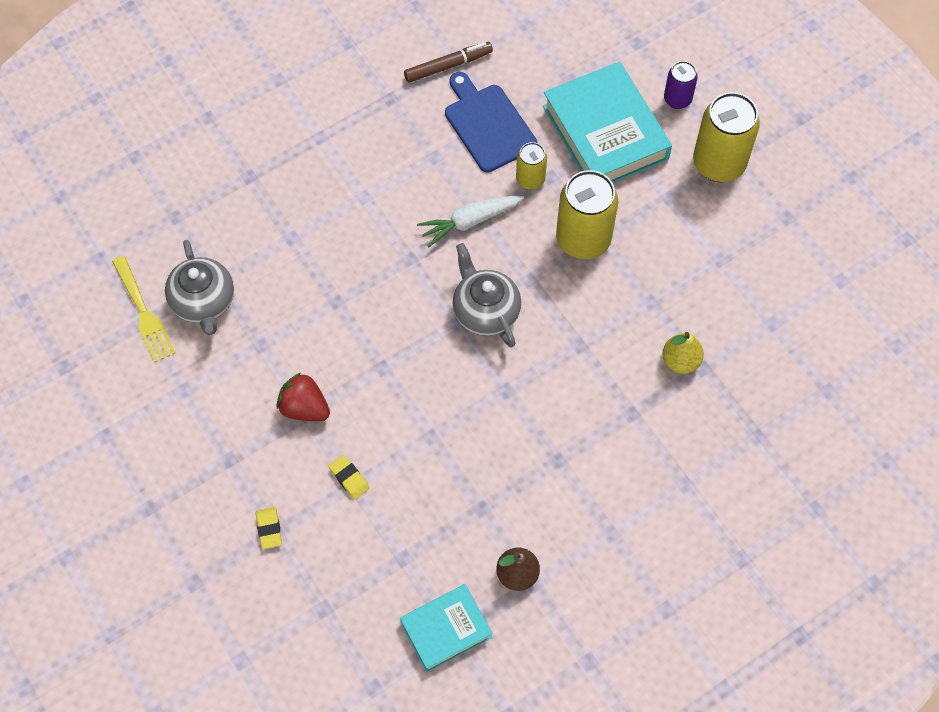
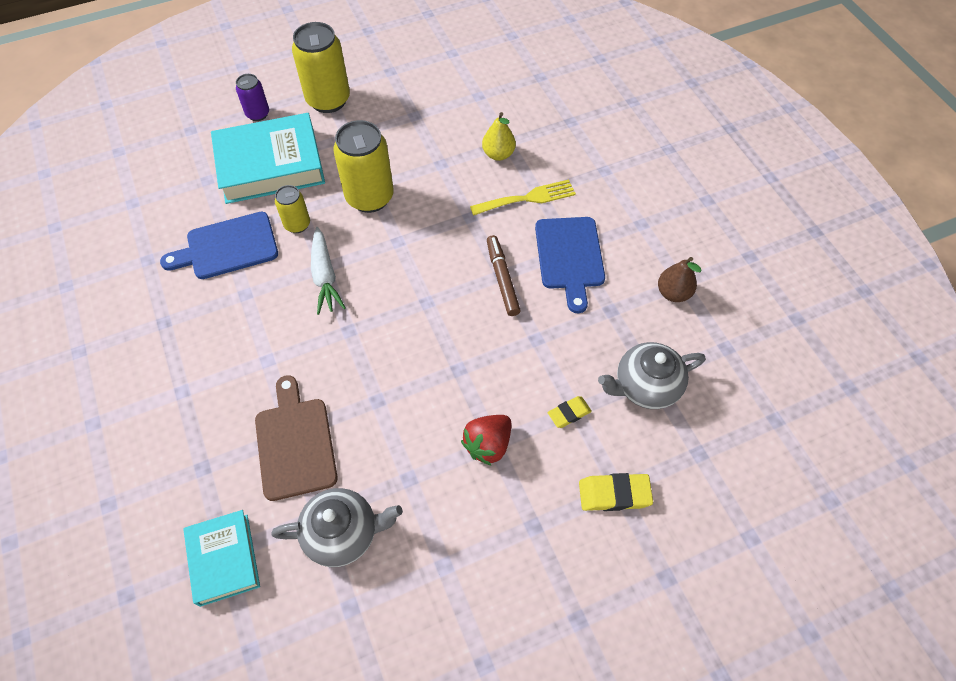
camera: 80 degrees left, 5 degrees down
(144, 313) = (339, 603): yellow fork -> yellow fork (527, 198)
(269, 529) = (614, 494): yellow eraser -> yellow eraser, size x1.54
(282, 243) = (295, 443): none -> brown cutting board
(446, 630) = (722, 353): turquoise book -> turquoise book (224, 559)
(448, 66) = (148, 268): brown marker -> brown marker (502, 279)
(485, 311) = (420, 278): grey teapot -> grey teapot (645, 386)
(544, 458) = (569, 257): none -> blue cutting board

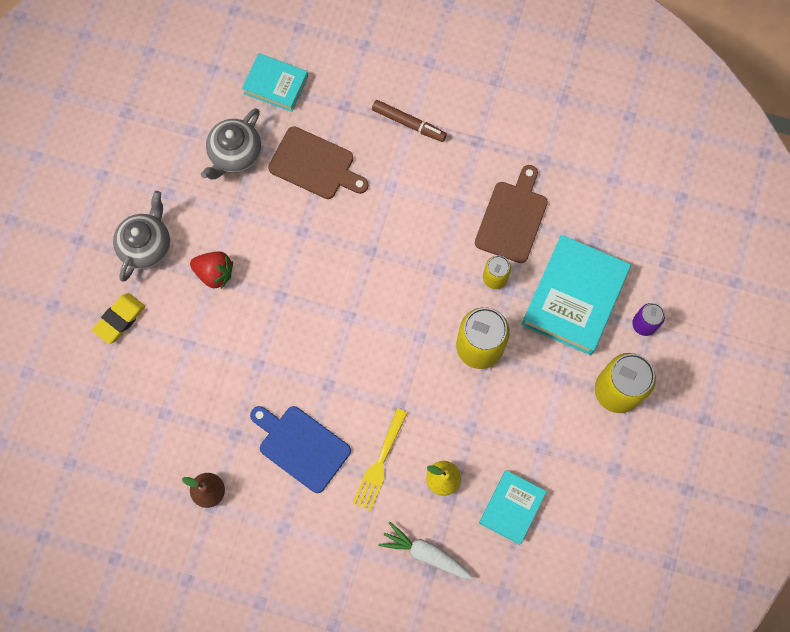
camera: 130 degrees right, 15 degrees up
(227, 247) = (512, 218): blue cutting board -> brown cutting board
(325, 277) = (429, 265): white carrot -> white carrot (425, 553)
(476, 106) = (512, 508): none -> turquoise book
(488, 445) = (214, 273): red strawberry -> red strawberry turned 120 degrees clockwise
(502, 279) = (324, 382): brown marker -> brown marker (409, 123)
(569, 413) = (190, 338): yellow eraser -> none
(645, 386) = (164, 403): grey teapot -> grey teapot (146, 245)

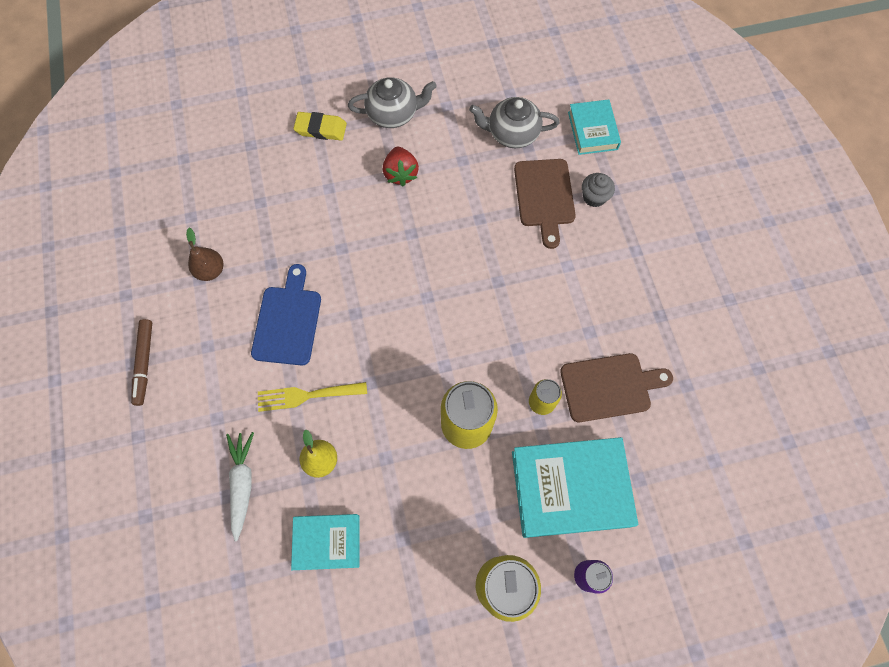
camera: 60 degrees right, 5 degrees down
(341, 125) = (594, 197): none -> grey cupcake
(409, 123) = (635, 249): brown marker -> brown marker (144, 363)

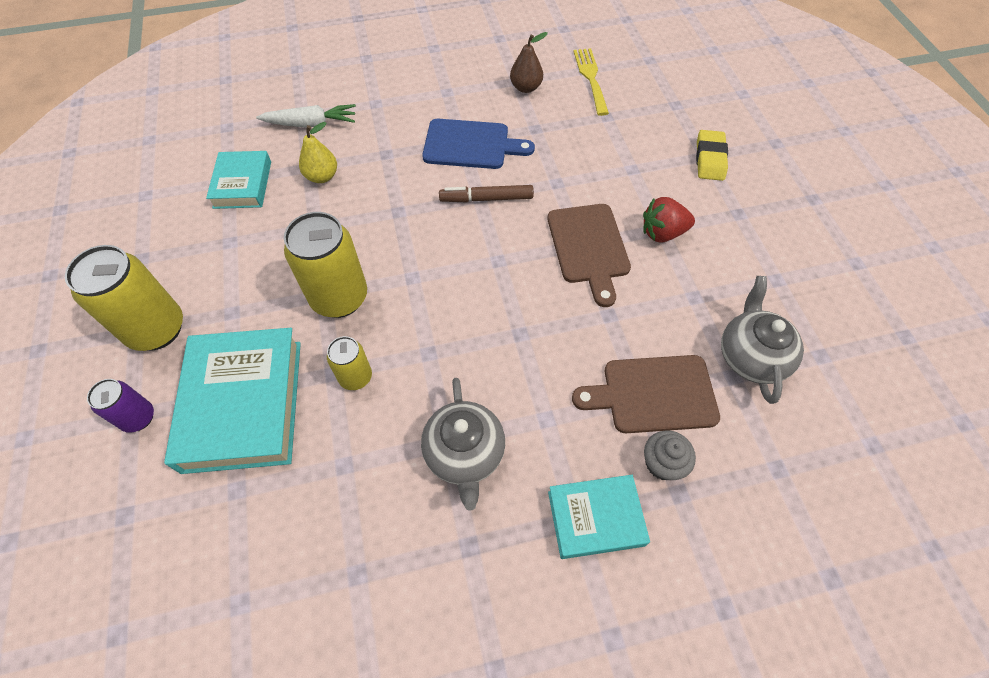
camera: 90 degrees right, 10 degrees down
(144, 363) = (432, 55): brown marker -> brown marker (486, 199)
(306, 395) = (390, 163): yellow fork -> yellow fork (590, 78)
(393, 114) = (748, 224): grey teapot -> grey teapot (464, 453)
(592, 130) = (783, 469): turquoise book -> turquoise book (595, 518)
(609, 387) = (366, 462): brown cutting board -> brown cutting board (588, 247)

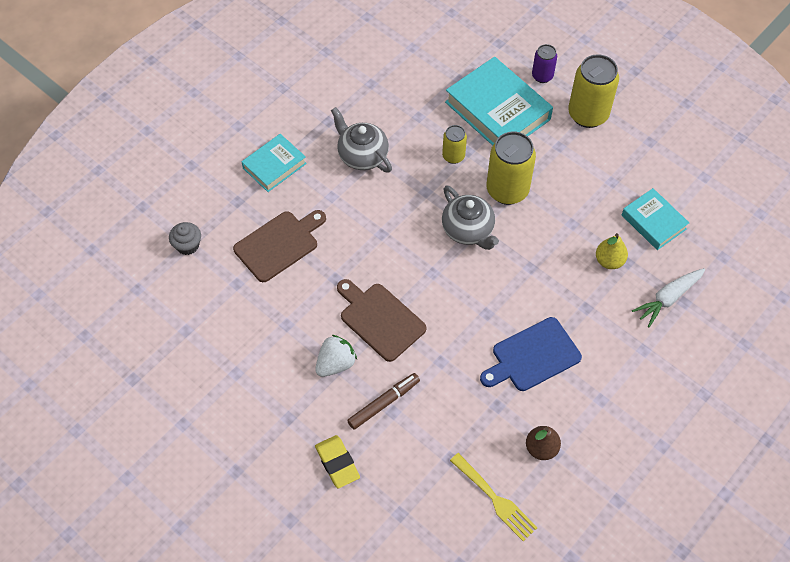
camera: 145 degrees right, 0 degrees up
(486, 199) = (480, 315): brown marker -> brown marker (383, 403)
(662, 233) = (335, 364): red strawberry -> white strawberry
(662, 463) = (254, 210): grey cupcake -> grey cupcake (187, 245)
(751, 356) = (231, 303): grey teapot -> grey teapot (468, 230)

